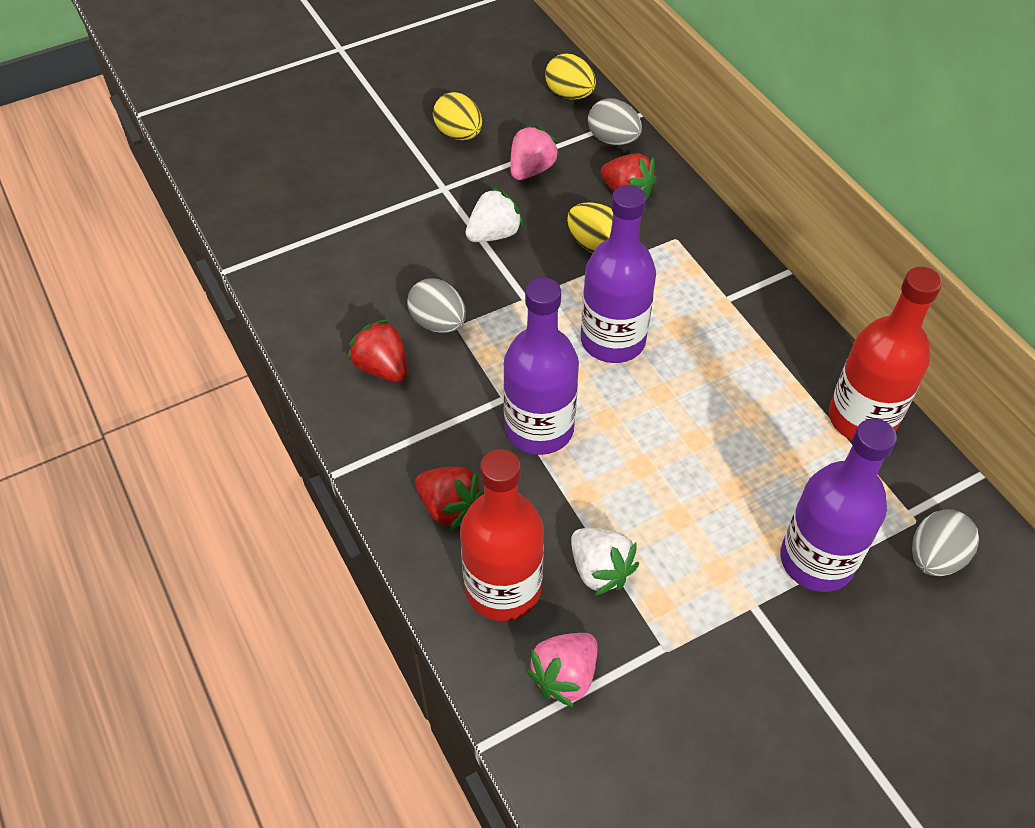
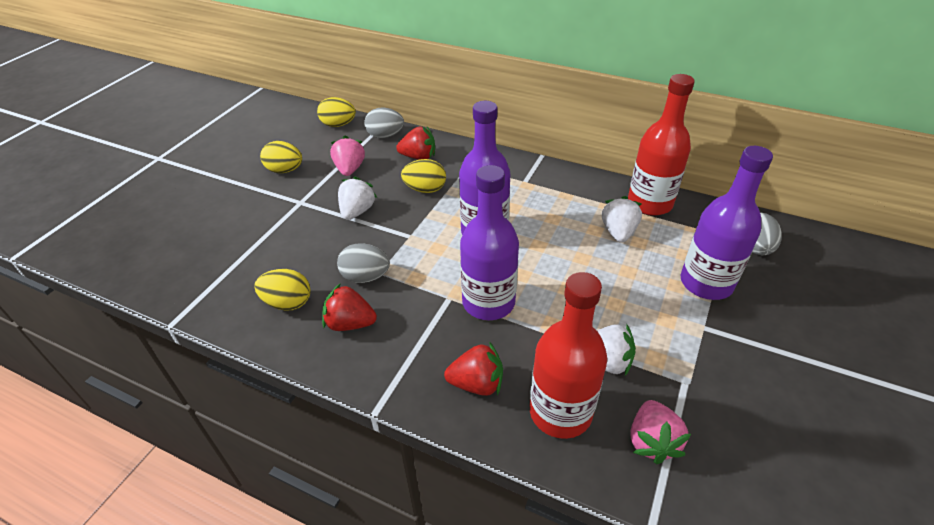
camera: 35 degrees left, 10 degrees down
(342, 309) = (288, 303): none -> yellow egg
(776, 433) = (618, 232): none -> white strawberry

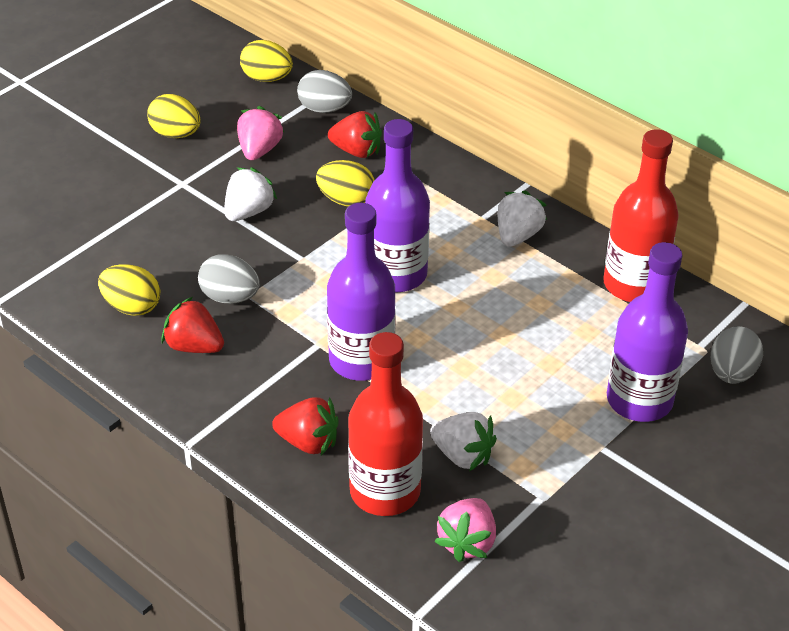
camera: 15 degrees right, 0 degrees up
(618, 232) = (568, 313): white strawberry -> white strawberry (517, 235)

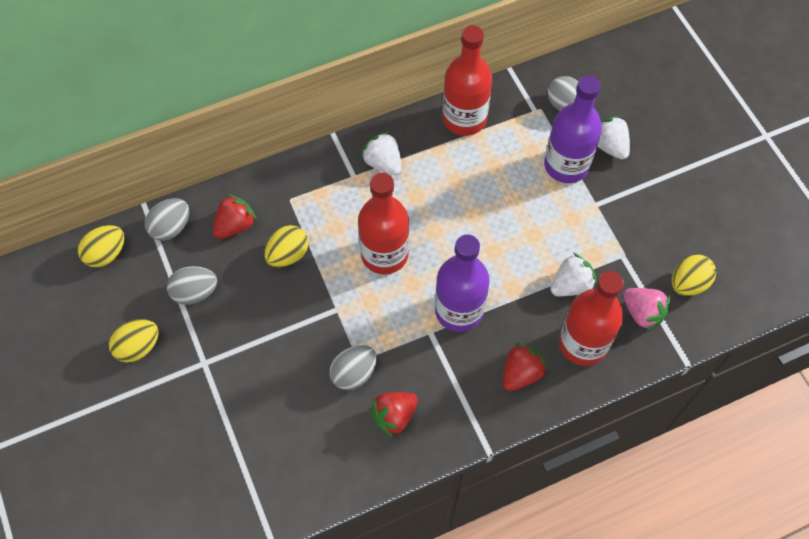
camera: 65 degrees left, 20 degrees up
(132, 307) = (330, 447): yellow egg -> yellow egg (688, 283)
(248, 212) = (265, 327): white strawberry -> white strawberry (609, 146)
(259, 150) = (195, 292): pink strawberry -> grey egg
(396, 274) = (384, 254): purple bottle -> red bottle

